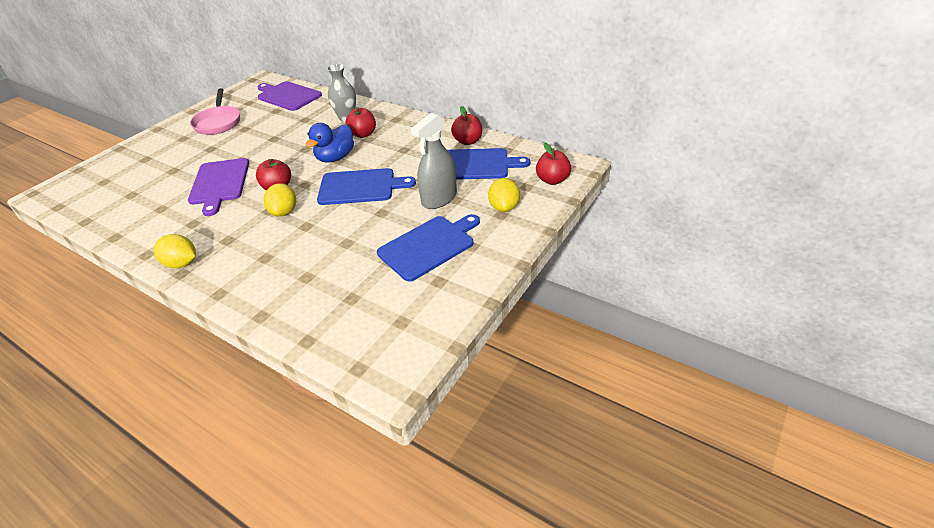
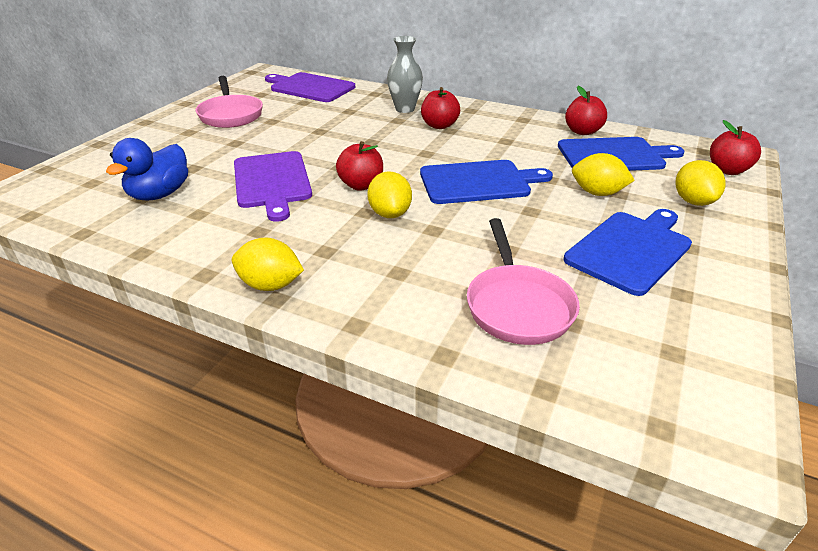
camera: 10 degrees left, 5 degrees down
(325, 285) = (517, 305): none -> pink pan
(335, 158) = (420, 150): blue duck -> blue duck (160, 194)
(439, 198) = (597, 193): grey spray bottle -> yellow lemon

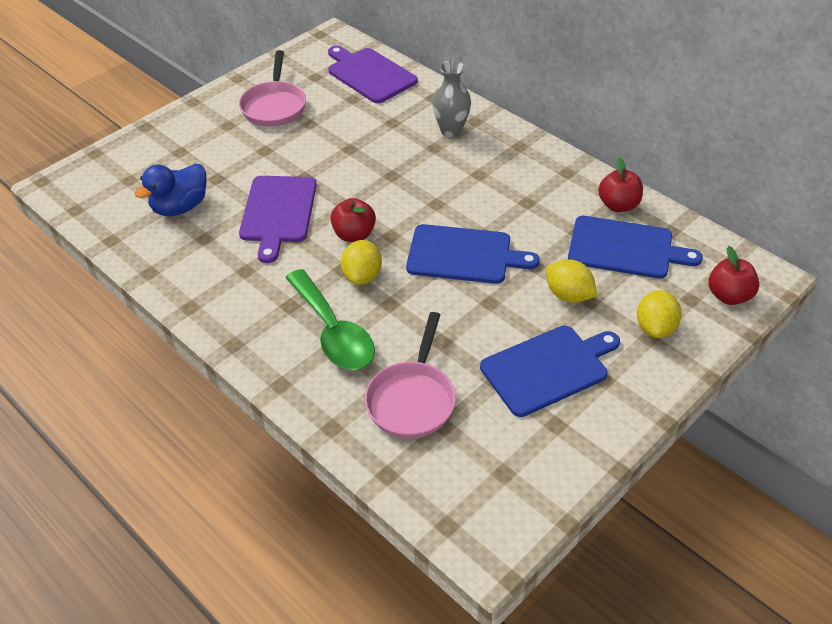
camera: 20 degrees right, 10 degrees up
(270, 285) = (234, 330): yellow lemon -> none
(388, 264) = (333, 332): none -> green spoon
(439, 125) = (472, 165): red apple -> none

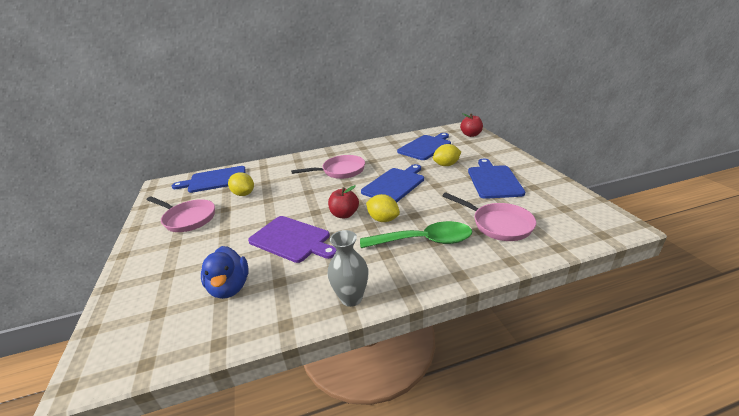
camera: 60 degrees left, 15 degrees down
(369, 74) = (215, 180): purple cutting board -> blue cutting board
(451, 130) = (296, 167): grey vase -> grey vase (351, 298)
(469, 181) = (340, 171): none -> pink pan
(618, 205) = (396, 142): red apple -> none
(655, 328) = (480, 152): yellow lemon -> yellow lemon (244, 194)

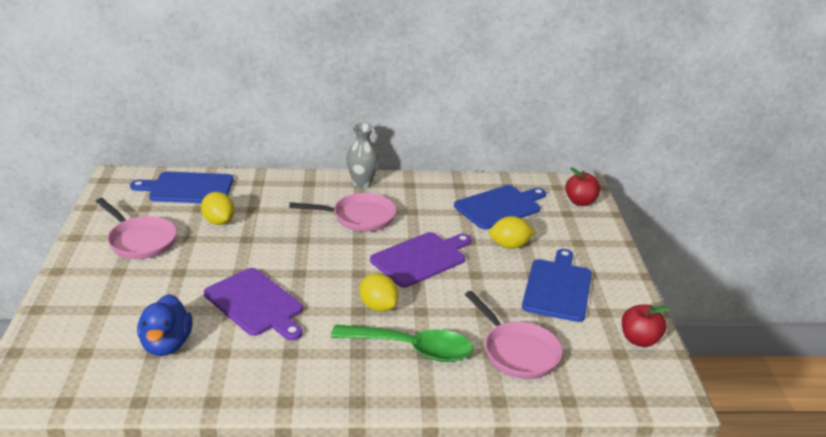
camera: 10 degrees right, 0 degrees up
(344, 214) = (333, 286): red apple -> red apple (639, 340)
(351, 298) = (293, 393): grey vase -> grey vase (362, 183)
(395, 184) = (421, 258): blue cutting board -> purple cutting board

